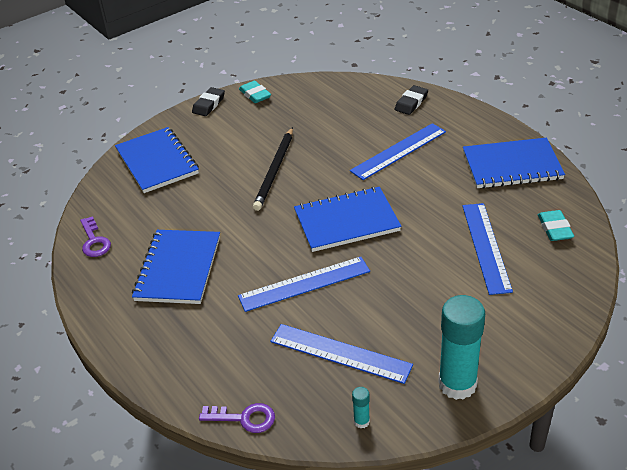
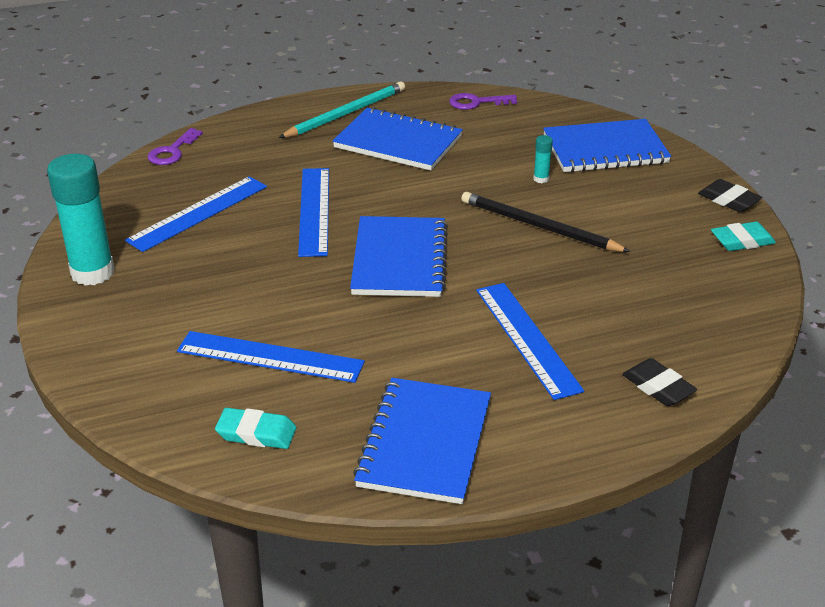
camera: 105 degrees right, 5 degrees down
(134, 317) = (346, 113): none -> turquoise pencil
(361, 421) = (108, 208): turquoise glue stick -> turquoise glue stick (541, 179)

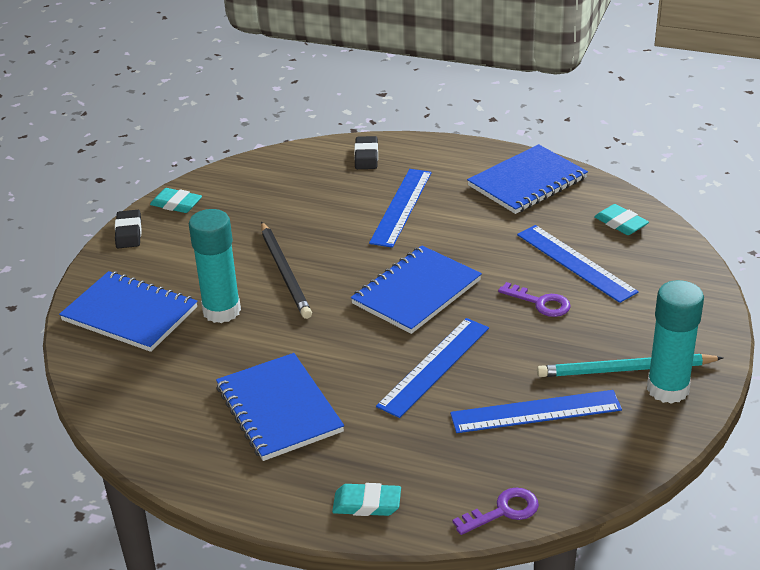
camera: 140 degrees left, 0 degrees up
(270, 123) = (367, 504): none -> turquoise eraser
(346, 113) = (279, 476): turquoise pencil -> turquoise pencil (625, 369)
(476, 102) = (143, 424): purple key -> purple key (540, 303)
(541, 179) = (221, 311): turquoise glue stick -> turquoise glue stick, size x2.43

